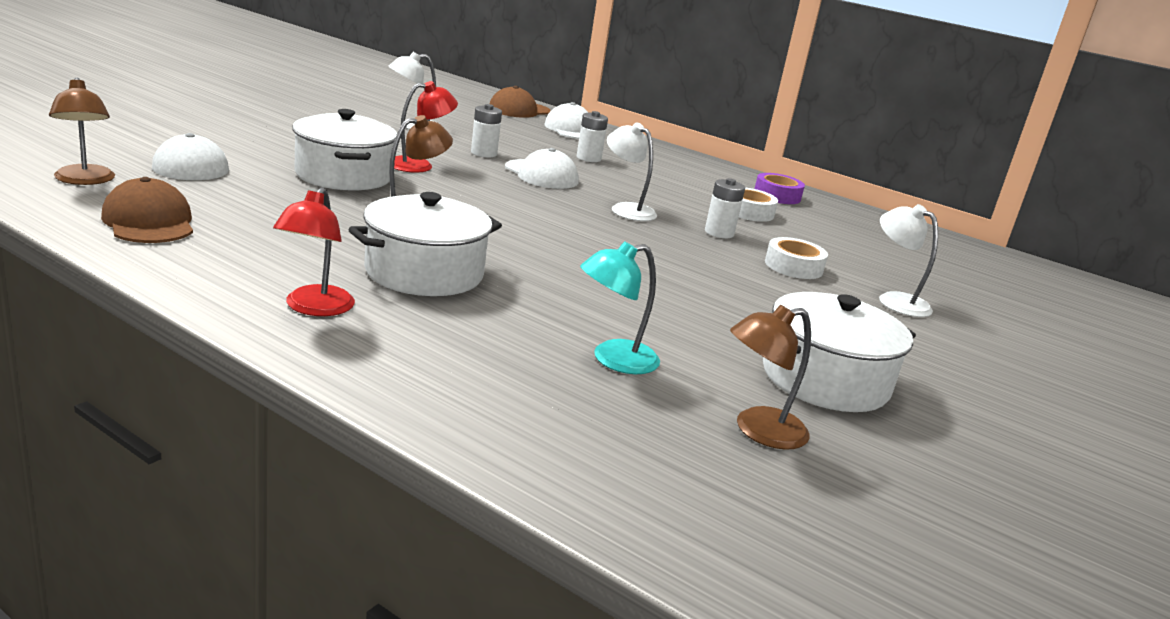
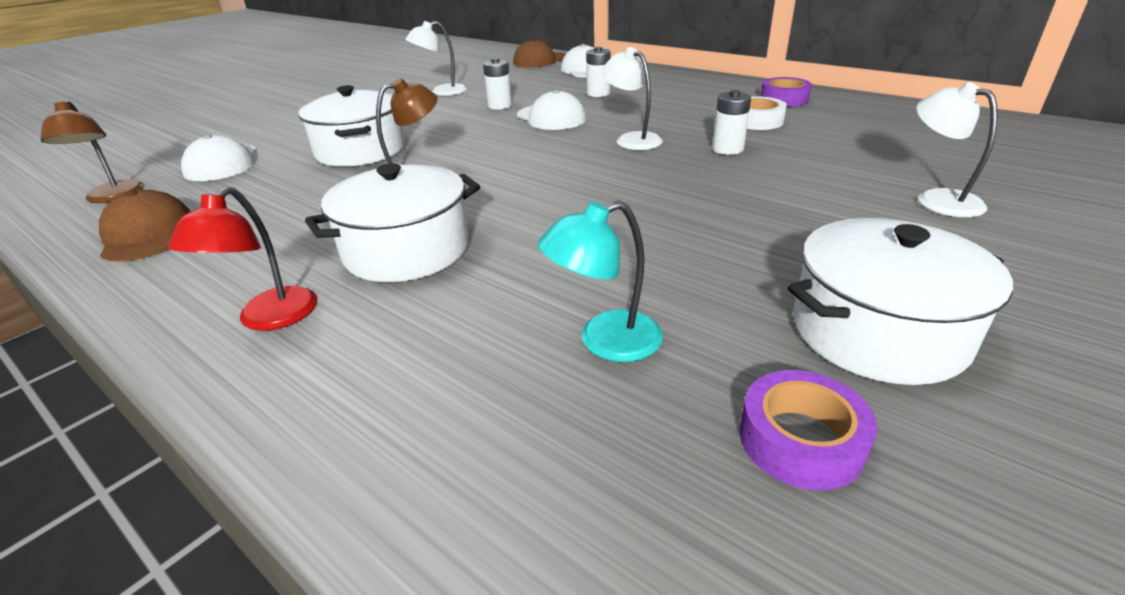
camera: 10 degrees right, 10 degrees up
(419, 165) = (436, 128): red lamp -> none
(758, 431) = (800, 440): brown lamp -> purple tape
(793, 266) = (812, 175): white tape -> none

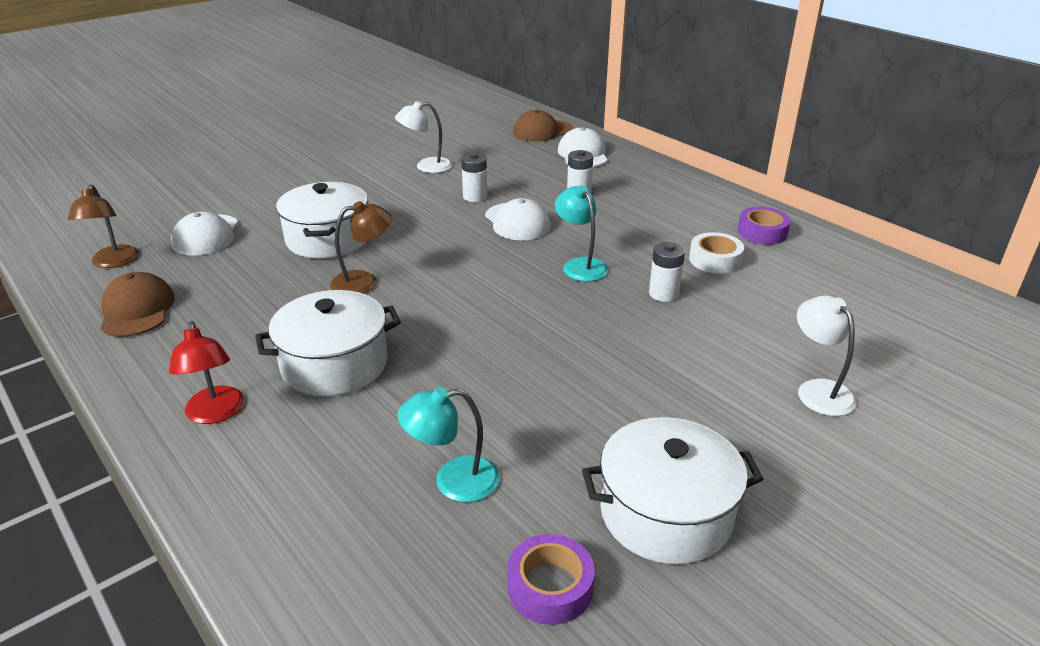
camera: 10 degrees right, 0 degrees up
(269, 319) = (216, 413): red lamp -> red lamp turned 45 degrees counterclockwise
(632, 139) = (580, 265): white lamp -> turquoise lamp

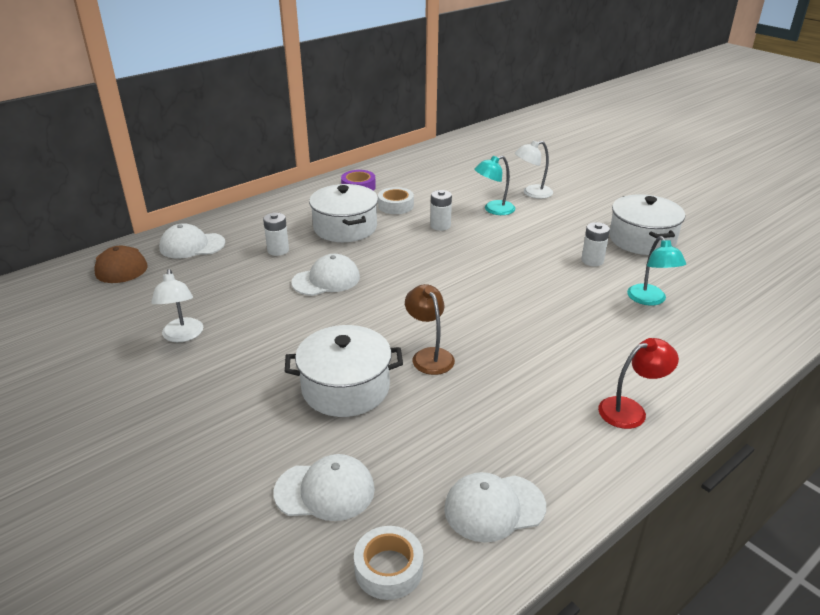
camera: 90 degrees left, 0 degrees up
(113, 262) = (388, 568): brown lamp -> white tape
(137, 310) = (494, 507): brown cap -> white cap
(334, 364) = (553, 357): white pot -> white pot (345, 227)
(475, 197) = (269, 302): white battery -> white battery (592, 261)
(550, 587) = (705, 271): purple tape -> none
(580, 265) = (402, 253): turquoise lamp -> turquoise lamp (493, 210)

